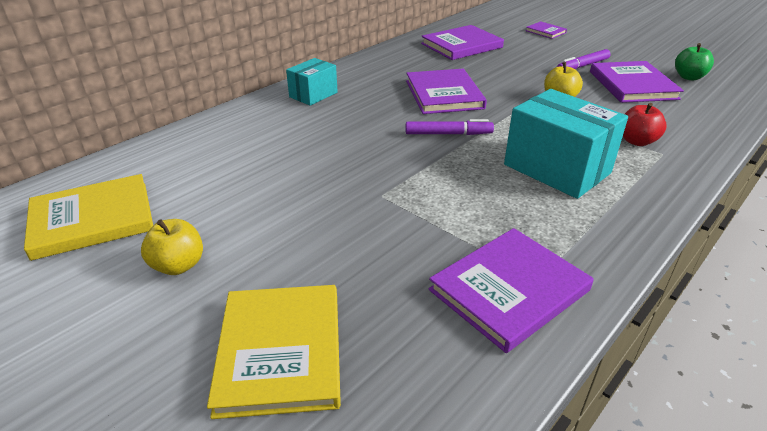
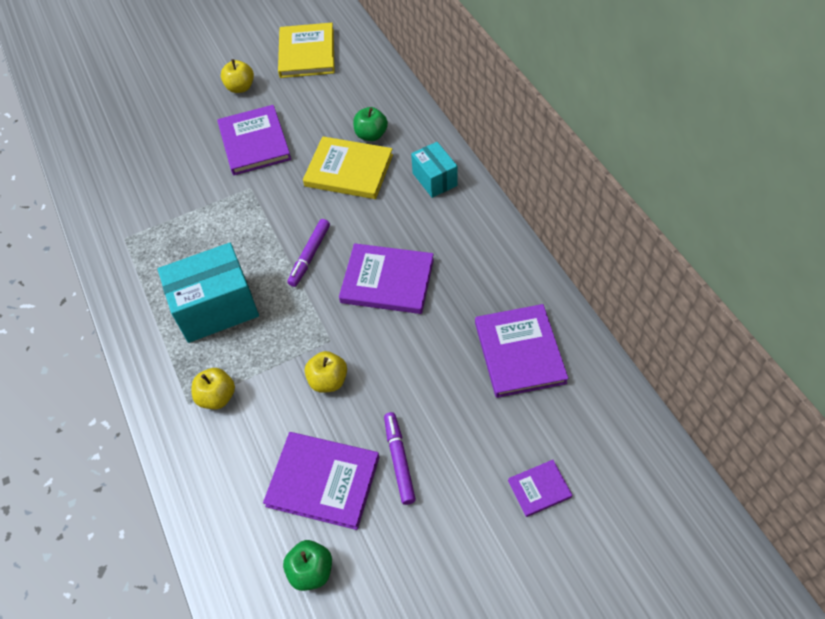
camera: 115 degrees right, 20 degrees up
(261, 136) = (371, 135): none -> green apple
(280, 351) = (153, 120): yellow book -> yellow book (349, 170)
(509, 290) = (126, 220): purple book -> purple book (254, 142)
(637, 141) = (217, 397): red apple -> yellow apple

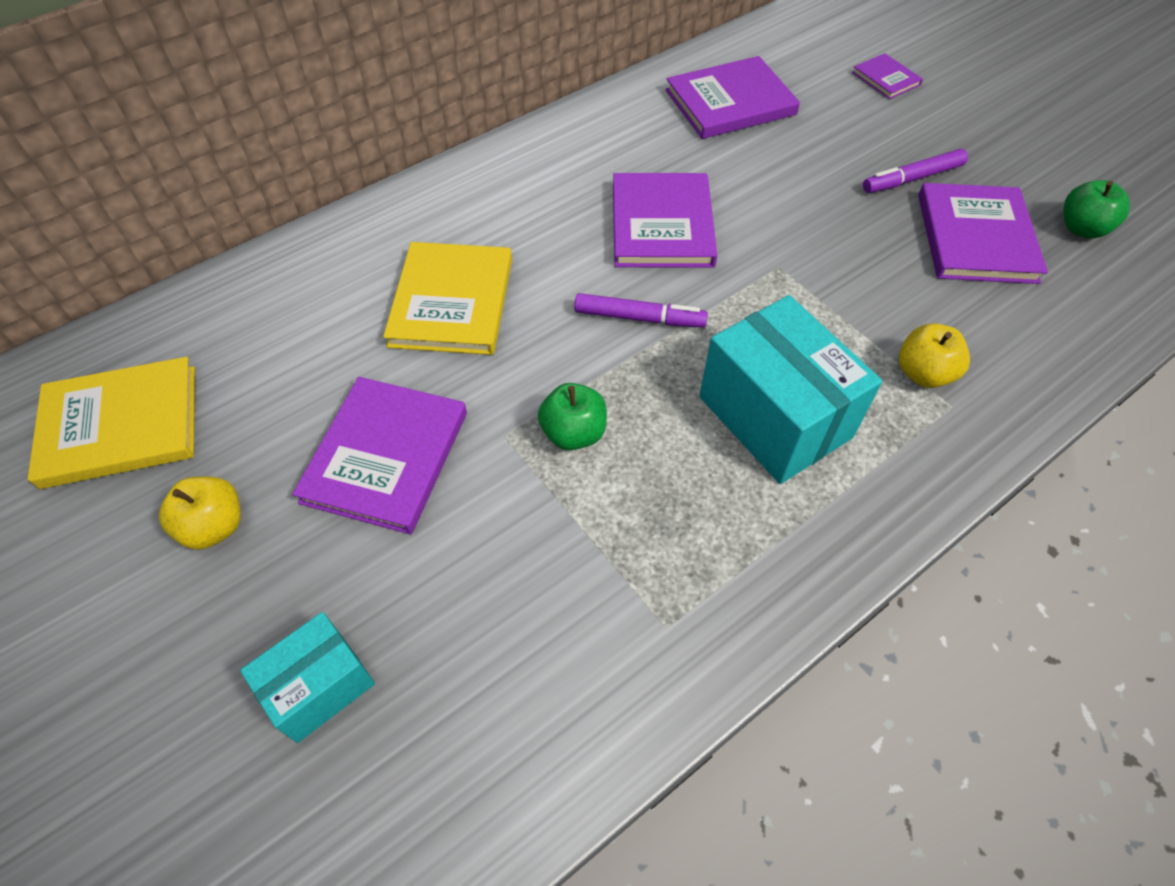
camera: 105 degrees left, 0 degrees up
(254, 142) = (385, 456): purple book -> purple book turned 45 degrees counterclockwise
(328, 380) = (841, 257): yellow apple -> none
(371, 135) = (367, 287): green apple -> green apple (573, 433)
(434, 179) = (463, 201): turquoise box -> turquoise box (319, 687)

